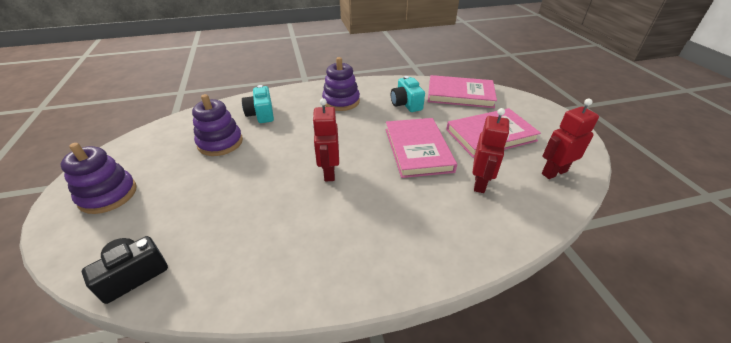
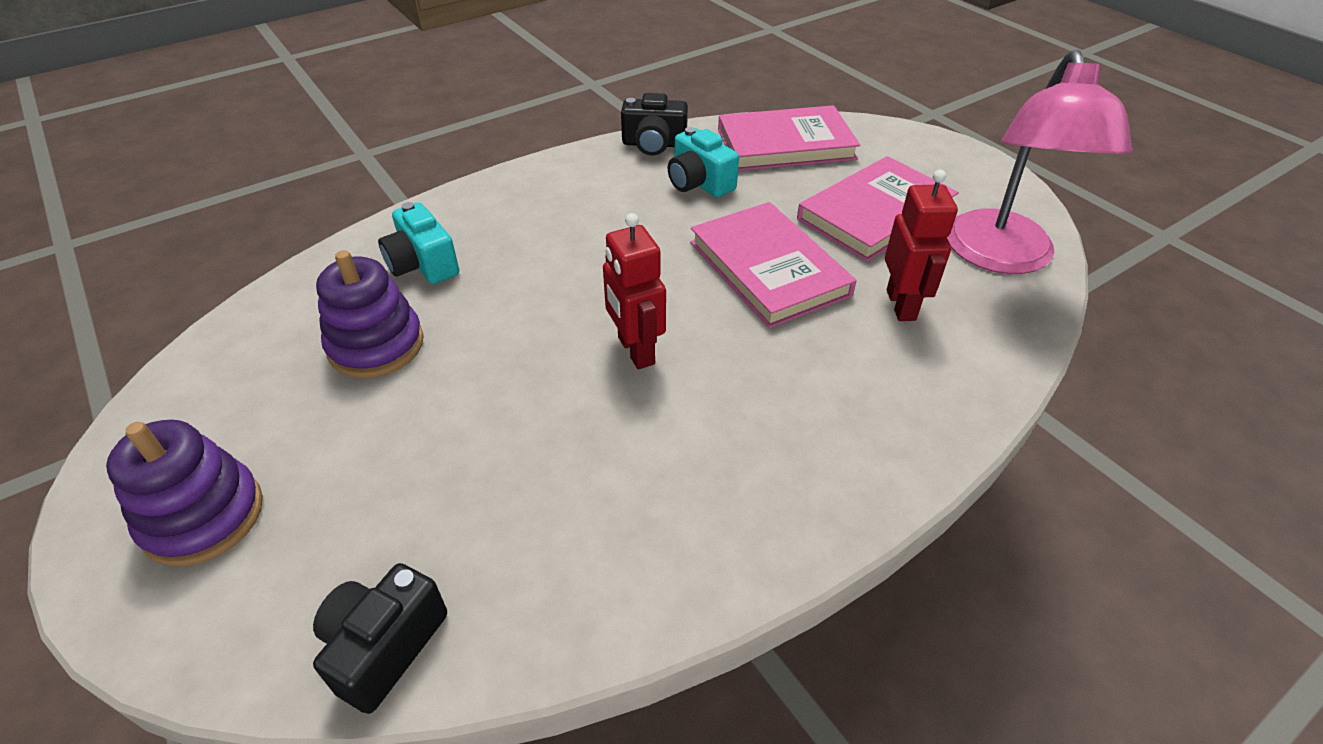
camera: 20 degrees left, 5 degrees up
(341, 101) = (572, 202): purple stacking toy -> none
(394, 83) = (654, 144): none -> black camera
(554, 172) = (1002, 257): red robot -> pink lamp

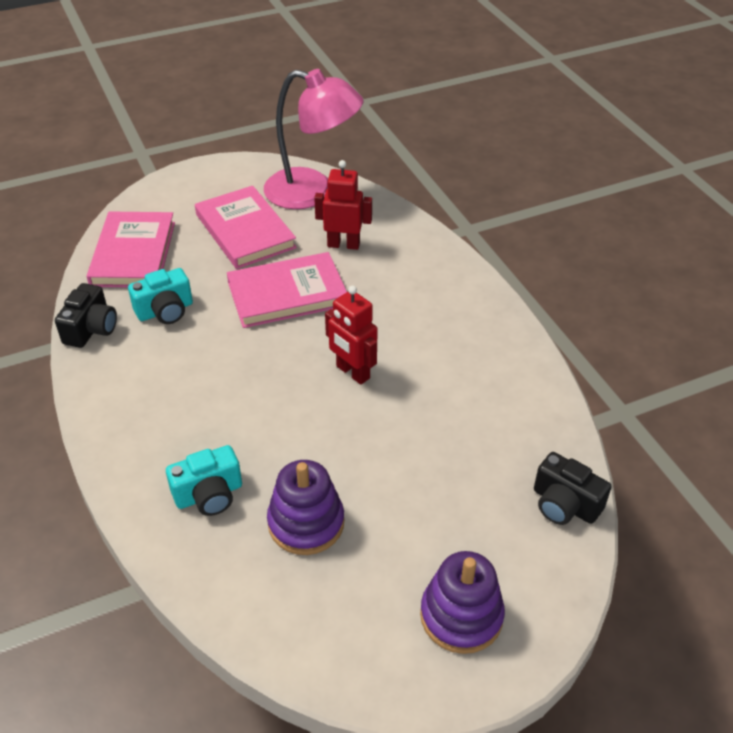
camera: 80 degrees left, 0 degrees up
(635, 351) = (352, 372): red robot -> red robot turned 60 degrees clockwise

